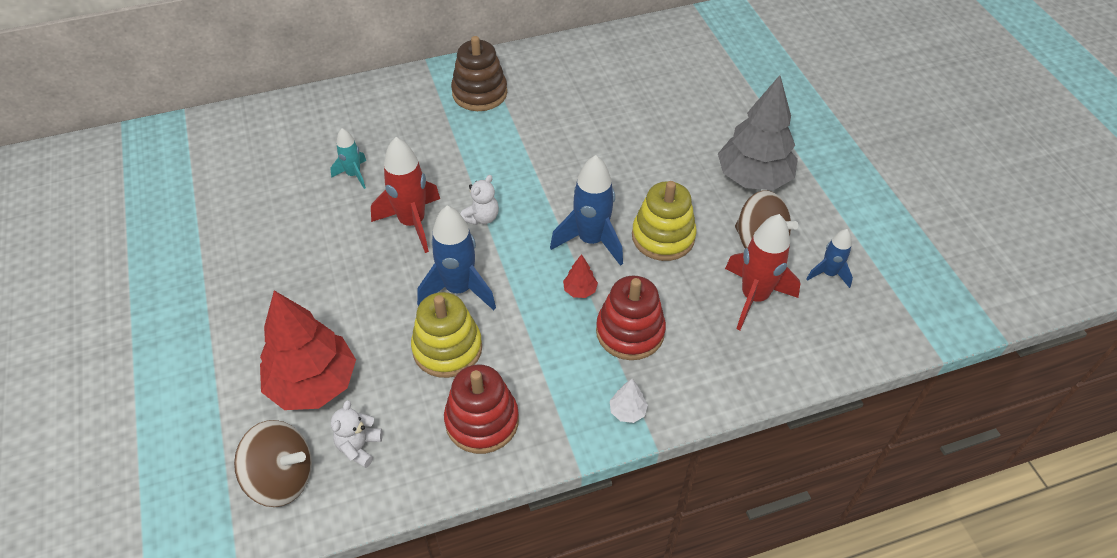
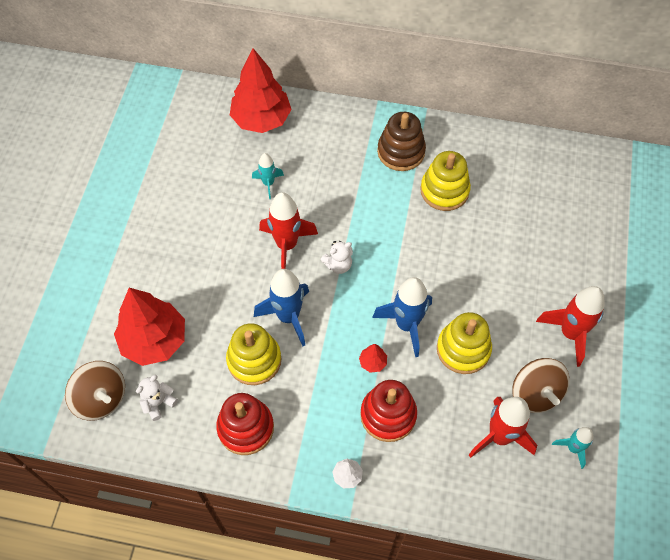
camera: 30 degrees right, 10 degrees up
(308, 120) = (261, 119): none -> red tree
(547, 109) = (444, 190): none -> yellow stacking toy
(753, 178) = (570, 333): grey tree -> red rocket
(828, 274) = (573, 448): blue rocket -> turquoise rocket

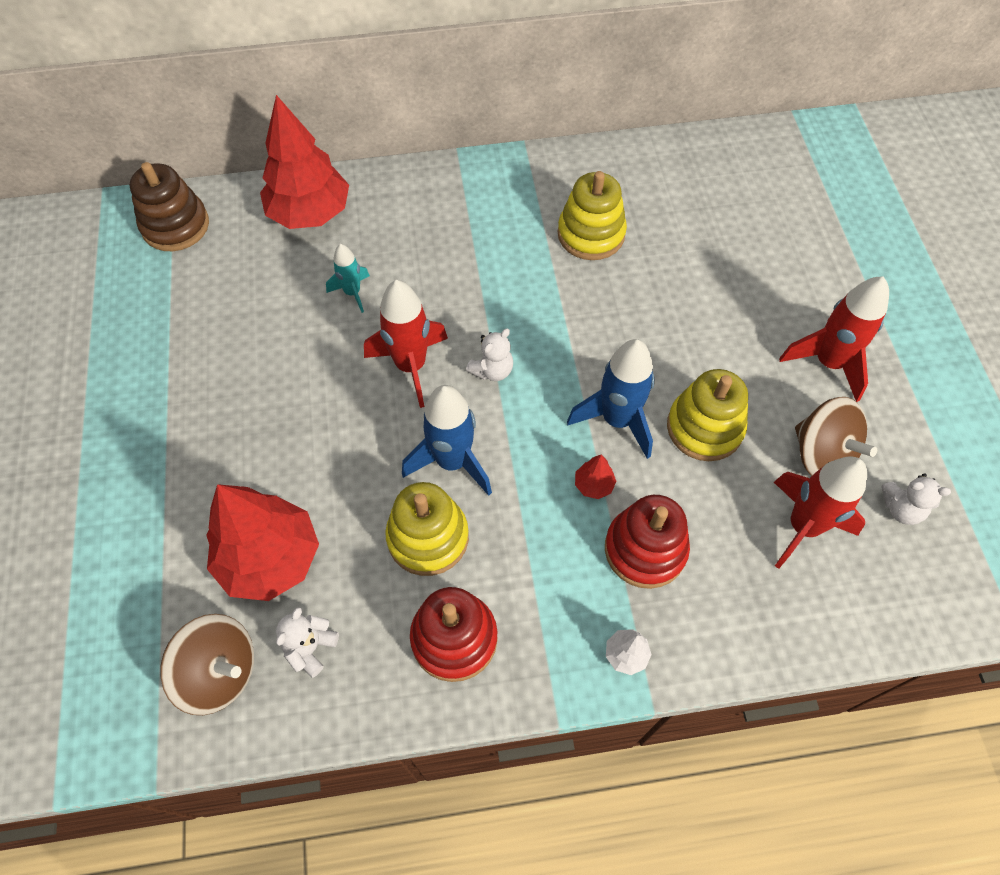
camera: 20 degrees left, 0 degrees up
(401, 152) = (514, 202): brown stacking toy -> brown stacking toy (175, 226)
(573, 448) = (901, 508): turquoise rocket -> white teddy bear

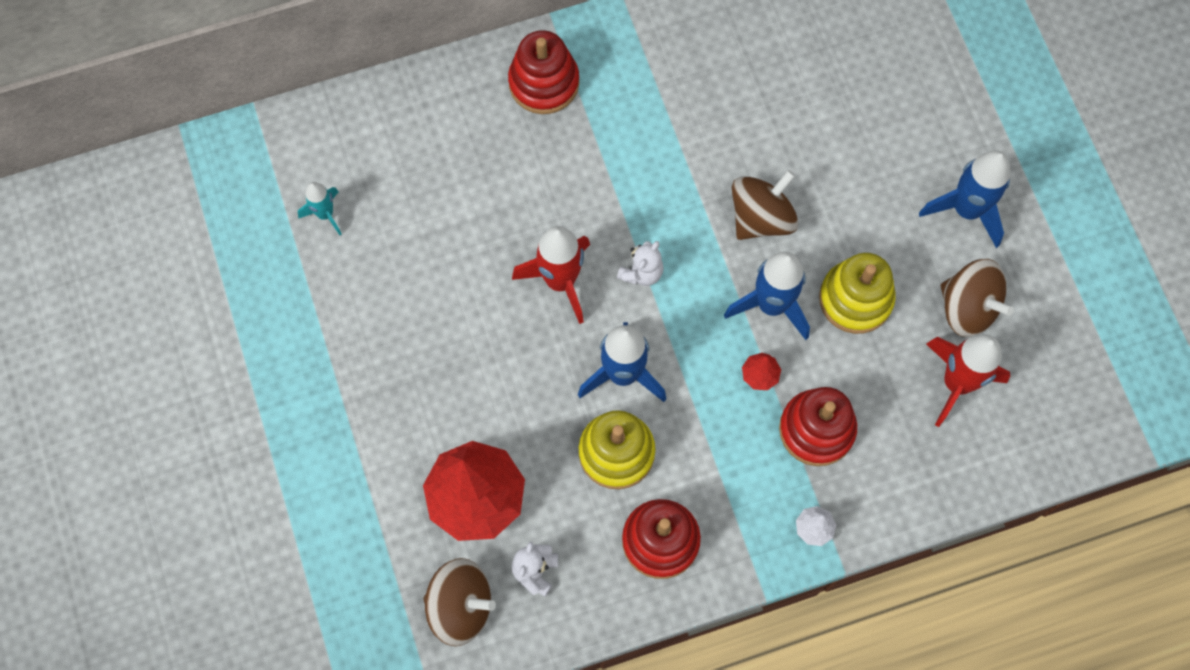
camera: 10 degrees left, 10 degrees up
(175, 226) = (274, 159): brown stacking toy -> none
(310, 213) = (412, 121): red tree -> none
(352, 293) = (482, 209): turquoise rocket -> turquoise rocket (325, 214)
(438, 200) = (544, 82): none -> red stacking toy
(591, 234) = (712, 99): yellow stacking toy -> none
(620, 339) = (761, 217): none -> brown spinning top
(828, 363) = (966, 210): red rocket -> blue rocket
(901, 508) = (1044, 350): white teddy bear -> none

